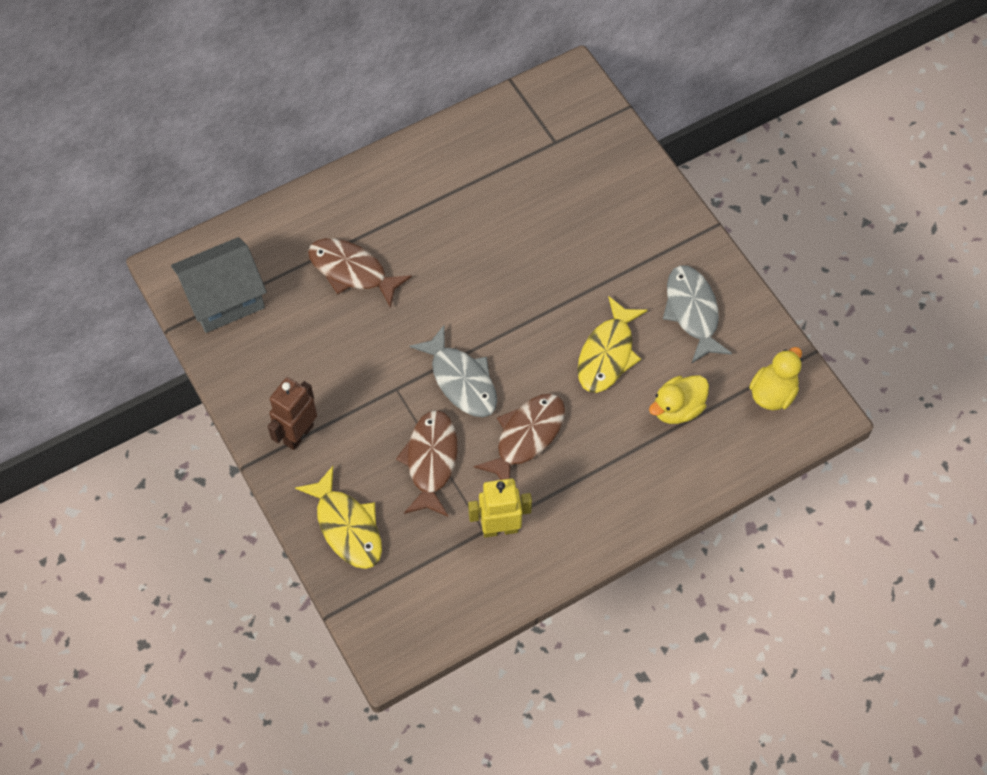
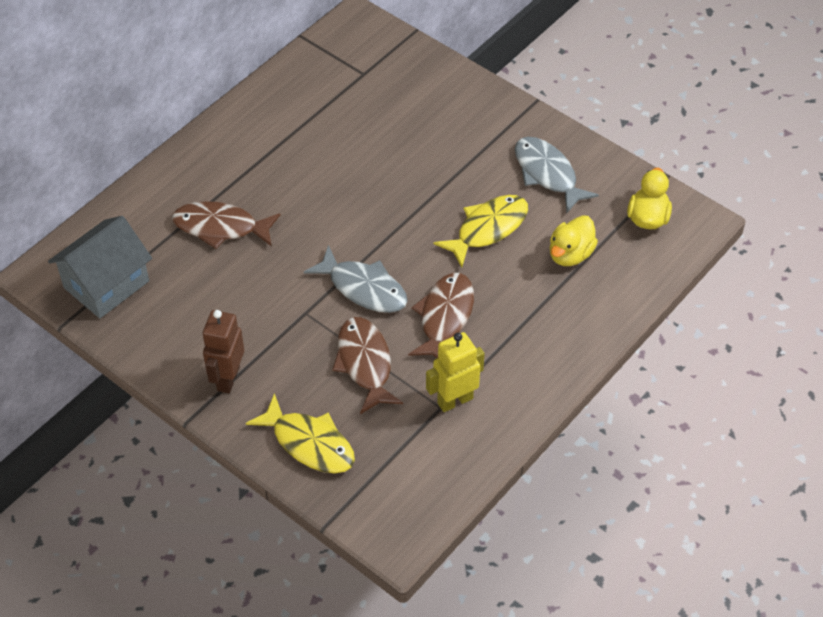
camera: 20 degrees left, 10 degrees down
(607, 354) = (488, 228): yellow fish -> yellow fish turned 135 degrees counterclockwise

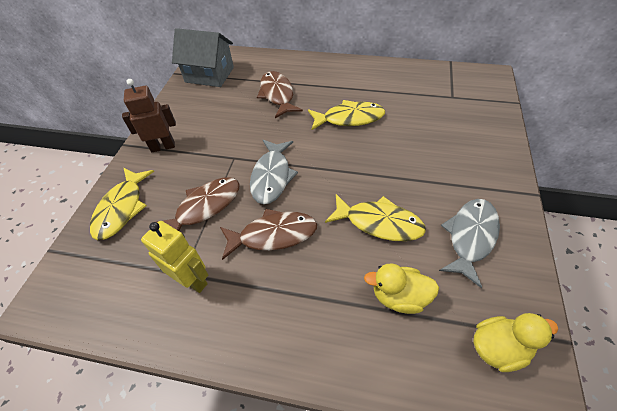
camera: 65 degrees right, 0 degrees up
(324, 179) = (349, 118): none -> yellow fish

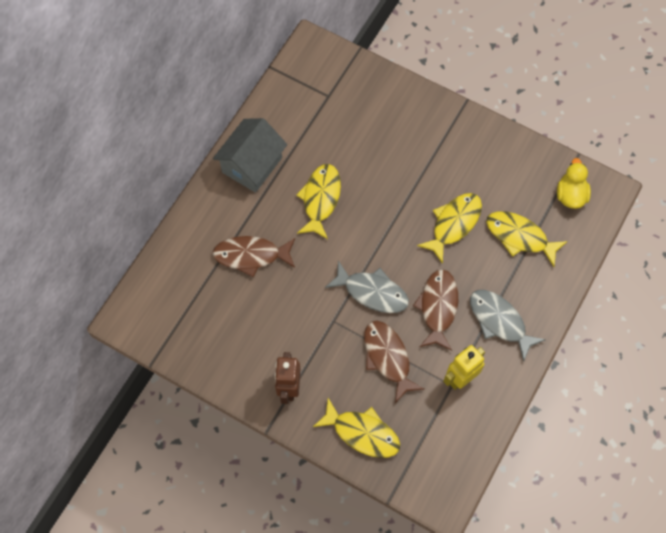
camera: 75 degrees left, 15 degrees up
(209, 75) = (176, 321): grey house -> grey house (252, 165)
(399, 297) = (519, 237): yellow duck -> yellow fish
(470, 237) = (488, 167): grey fish -> grey fish (499, 321)

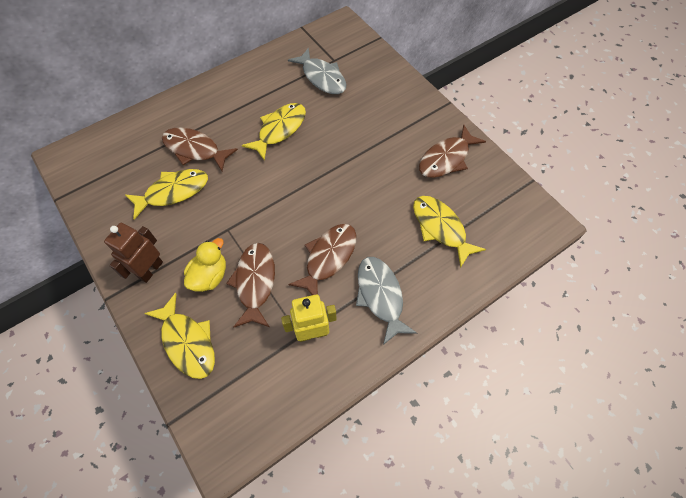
camera: 25 degrees right, 5 degrees down
(252, 165) = (241, 85): grey house -> none
(372, 292) = (277, 219): grey fish -> grey fish (322, 77)
(454, 224) = (384, 193): yellow fish -> yellow fish (173, 192)
(493, 164) = (446, 159): none -> brown fish
(570, 195) = (508, 211): yellow duck -> yellow duck (210, 276)

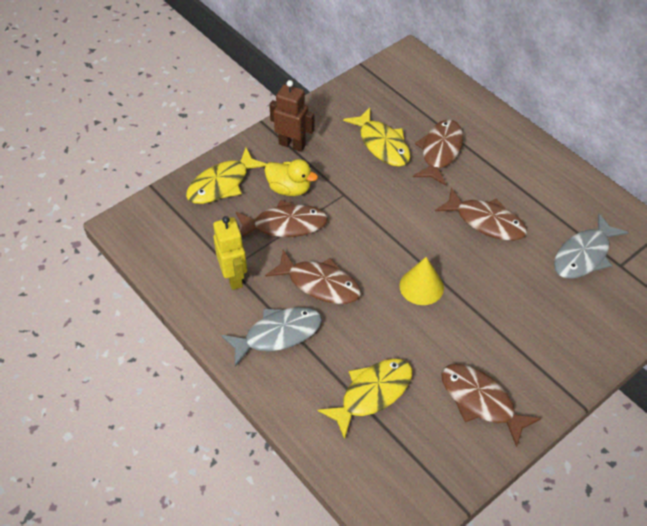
camera: 85 degrees right, 10 degrees down
(280, 129) = (486, 221): yellow fish -> brown fish
(339, 182) = (421, 286): none -> yellow cone

